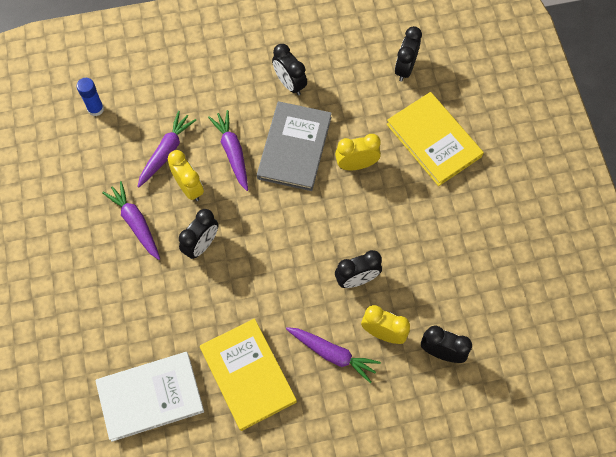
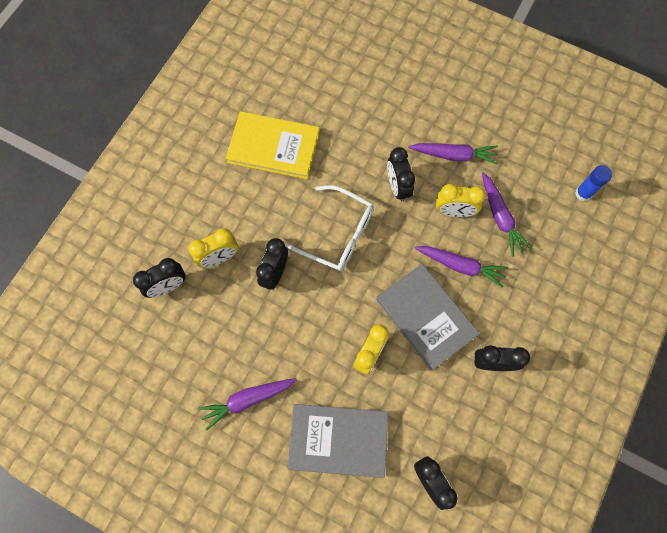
camera: 130 degrees right, 5 degrees up
(150, 397) = (313, 80): white book -> none
(283, 258) = (338, 234): none -> white glasses
(333, 354) = (236, 211): purple carrot -> purple carrot (247, 400)
(433, 140) = (338, 440): yellow book -> grey book

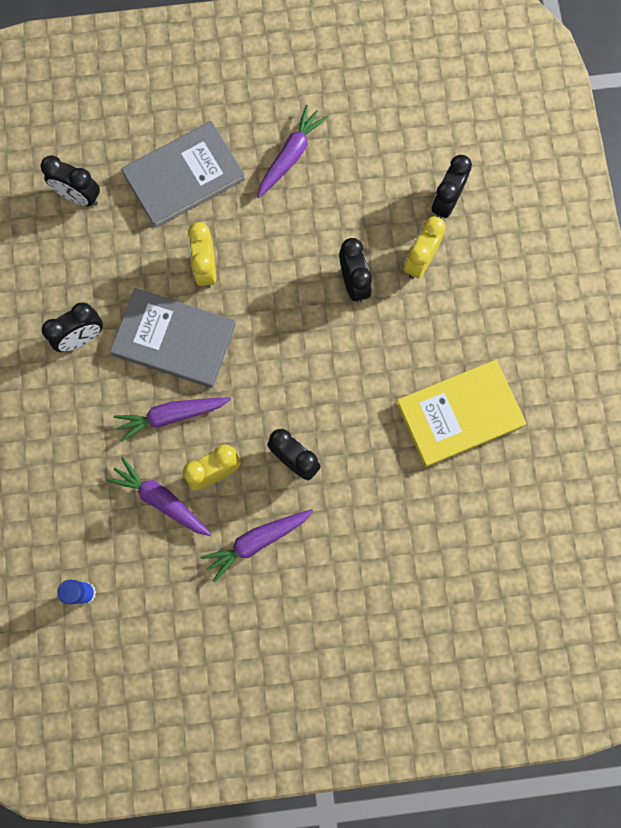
camera: 145 degrees right, 5 degrees up
(338, 234) = (320, 364): white glasses -> none

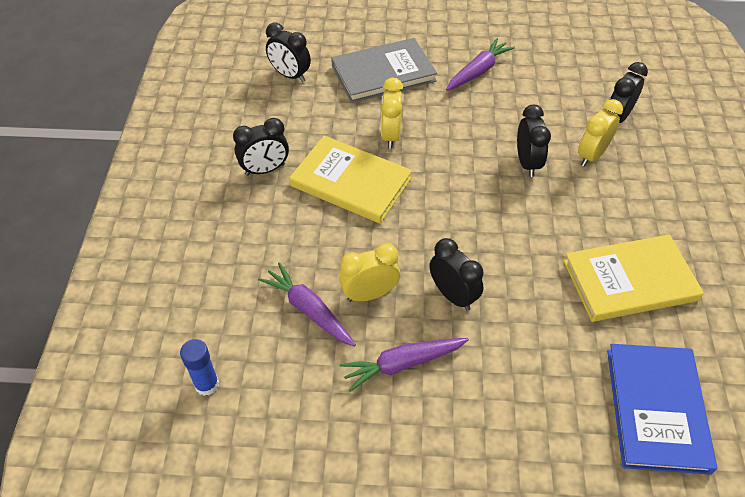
camera: 10 degrees right, 25 degrees down
(171, 416) = (335, 240): purple carrot -> none
(174, 339) = (351, 182): grey book -> yellow book
(482, 546) = (656, 409): none -> blue book

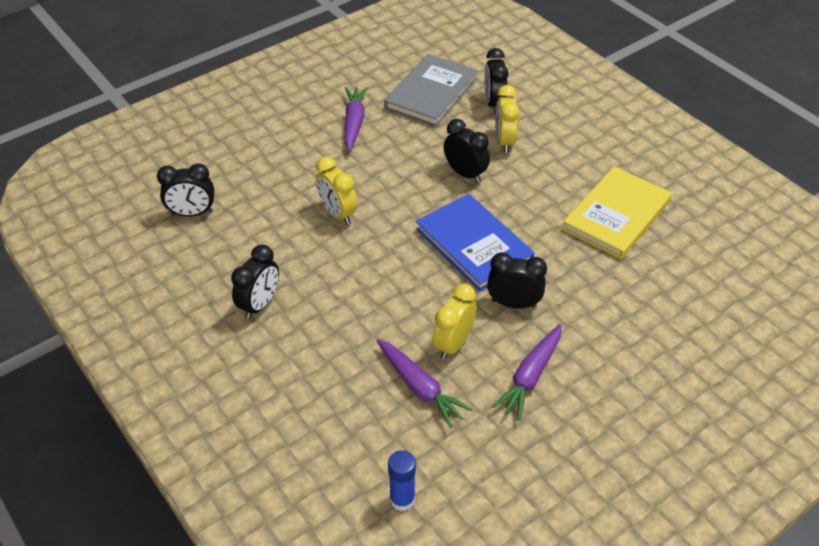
camera: 40 degrees left, 5 degrees down
(308, 310) = (420, 387): purple carrot -> purple carrot turned 135 degrees counterclockwise
(351, 182) = (345, 269): yellow book -> none
(383, 73) = (276, 166): grey book -> grey book (431, 93)
(656, 409) = (713, 289): blue book -> blue book (473, 245)

